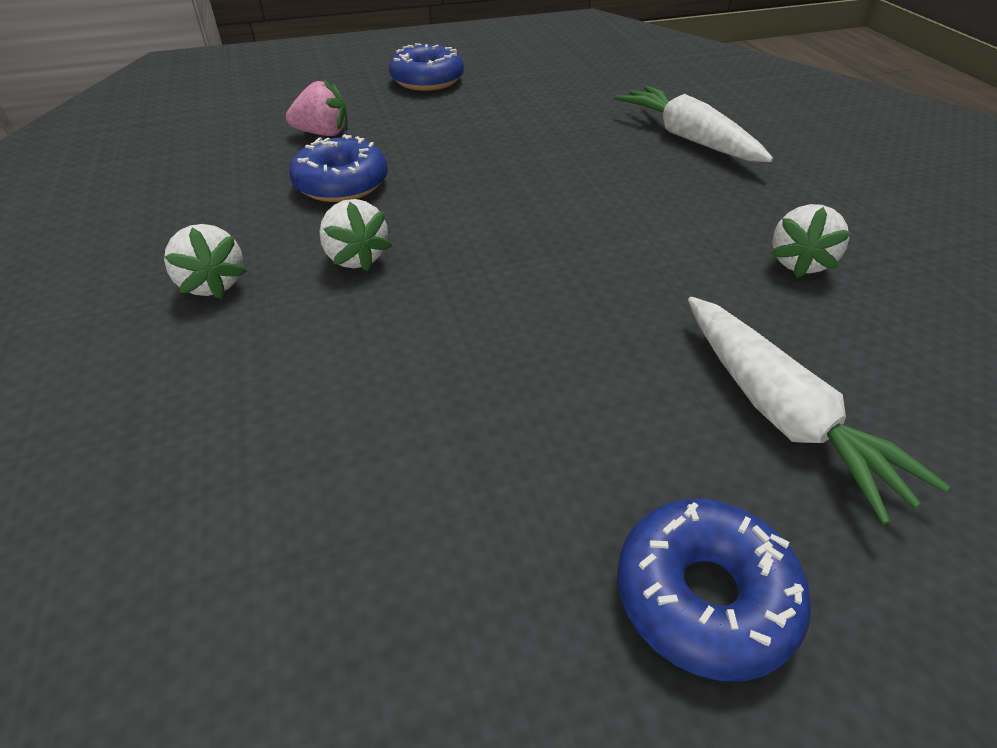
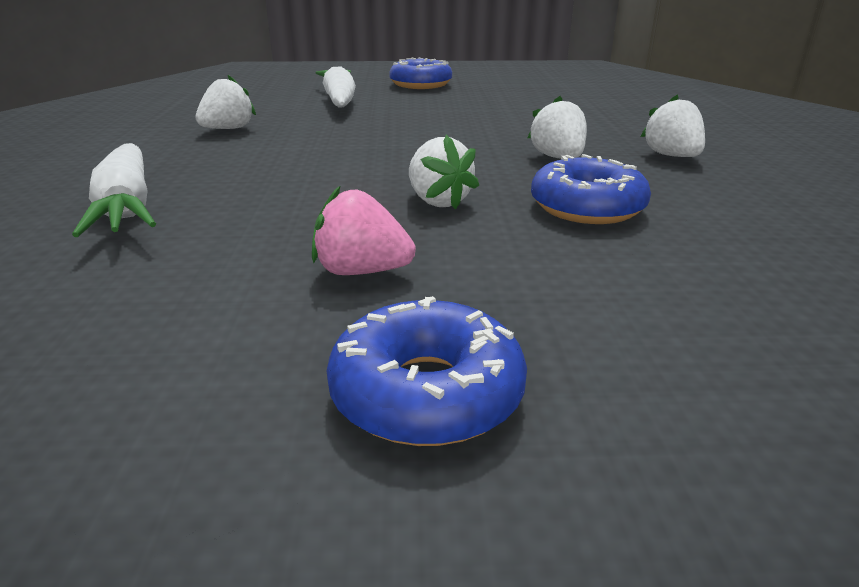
camera: 165 degrees left, 15 degrees down
(323, 133) = (640, 275): pink strawberry -> pink strawberry (361, 271)
(464, 174) = (438, 201): none -> white strawberry

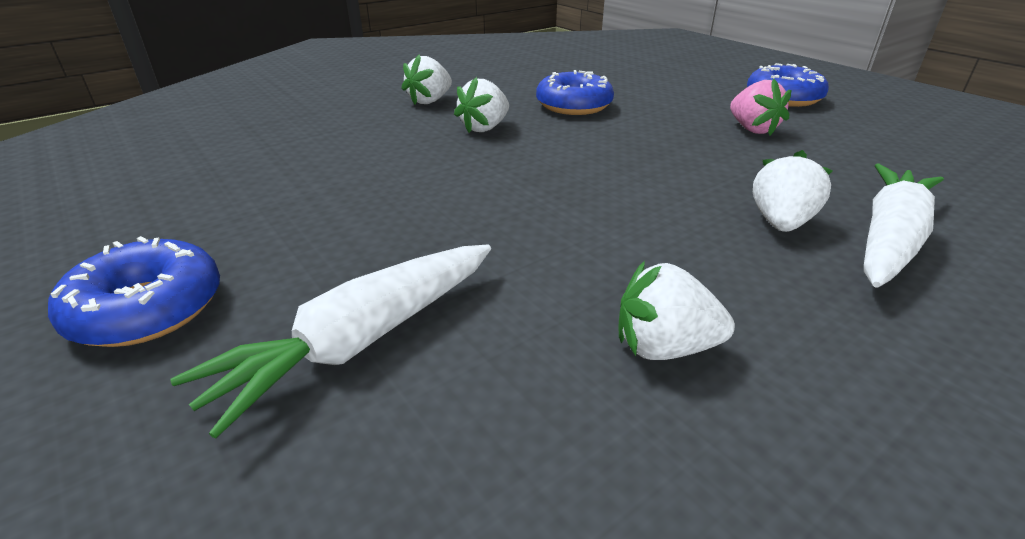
camera: 125 degrees left, 5 degrees up
(438, 201) = (638, 139): white strawberry -> white strawberry (780, 223)

